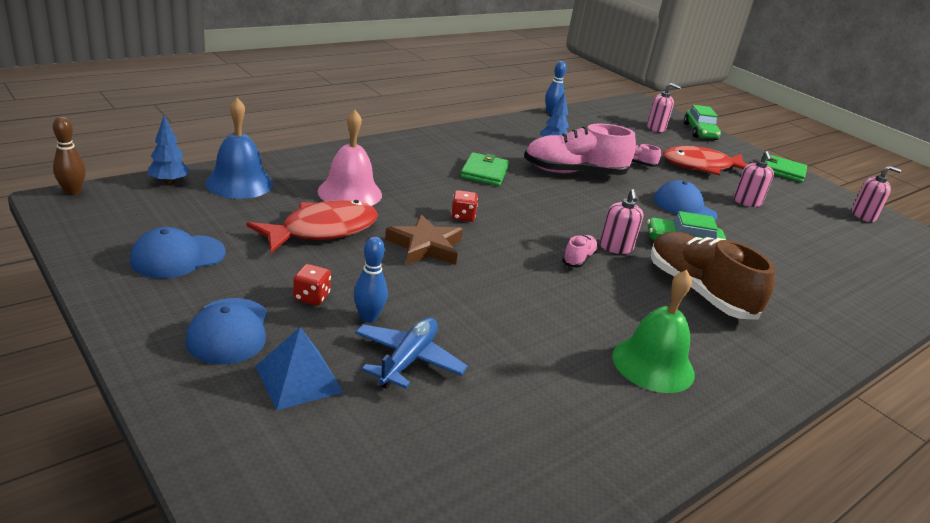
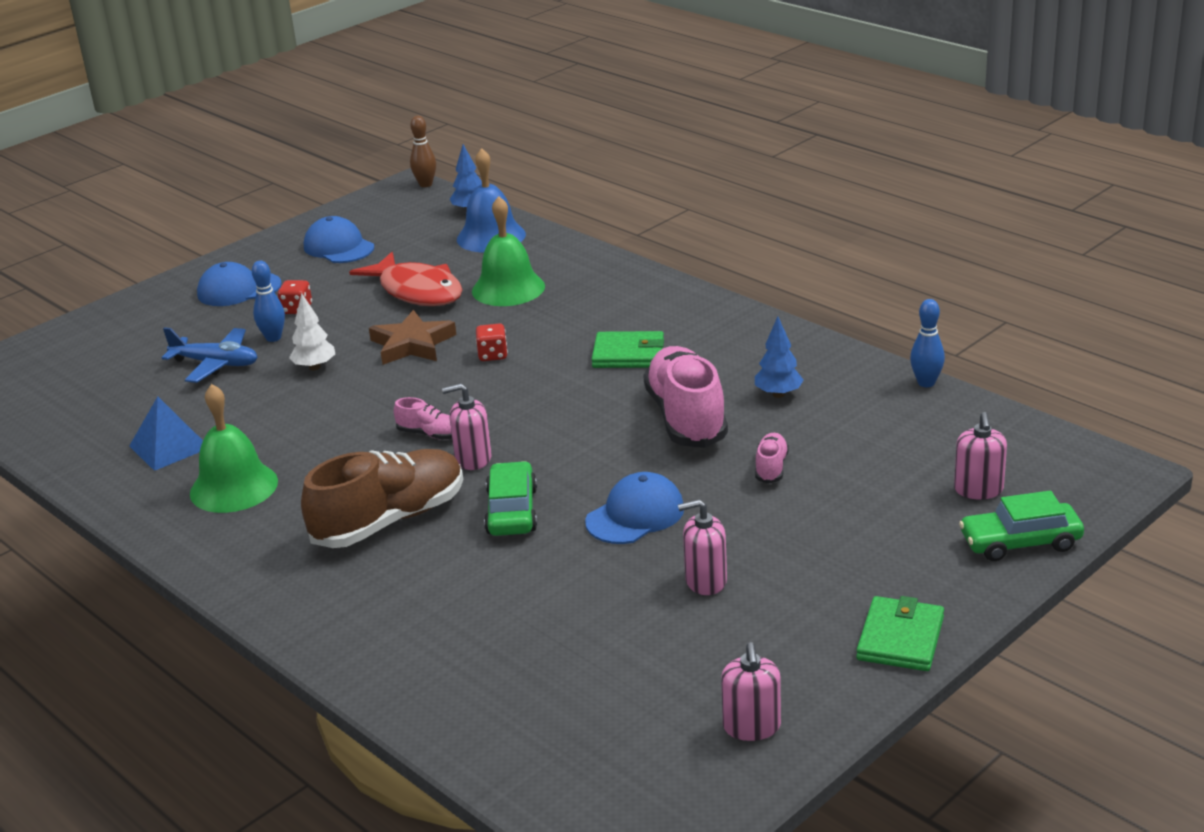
camera: 90 degrees right, 0 degrees up
(298, 379) = (184, 326): blue pyramid -> blue pyramid (169, 446)
(350, 192) = (508, 288): pink bell -> green bell
(444, 299) = (314, 367): none -> white tree
(701, 166) = (826, 538): red fish -> none

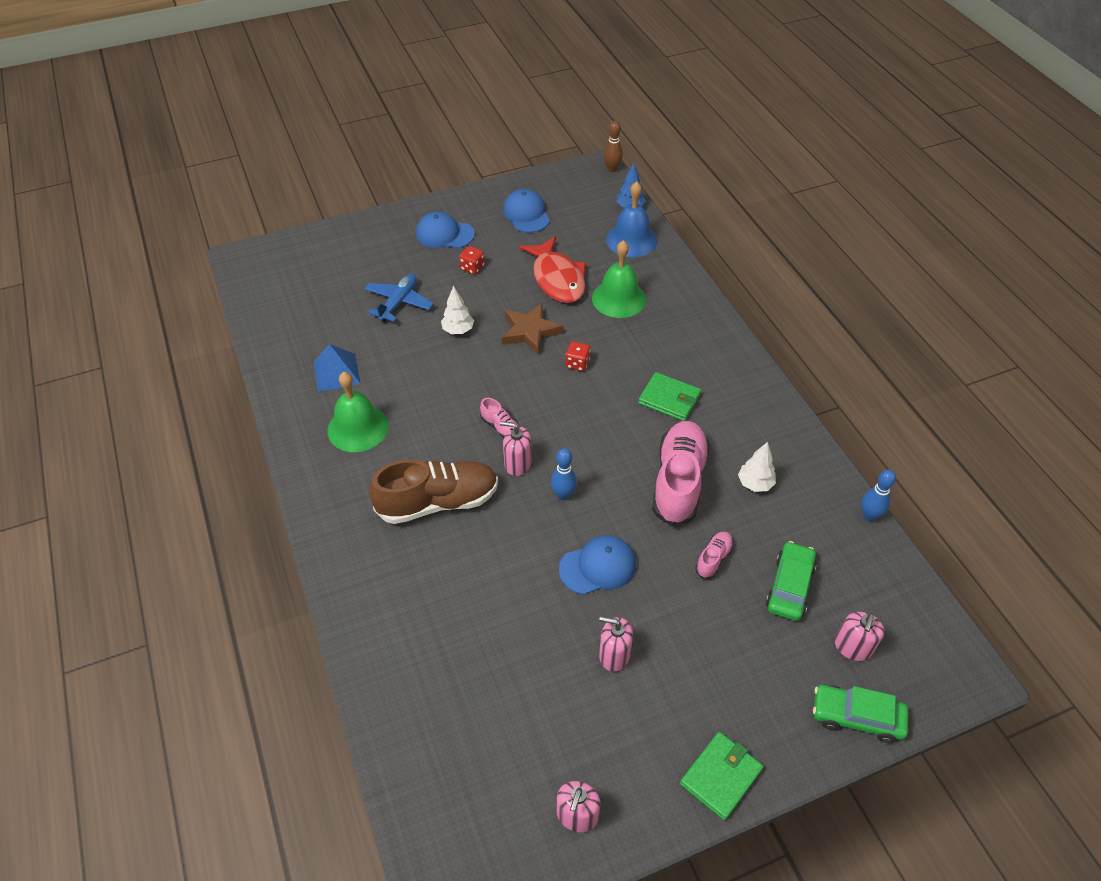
camera: 20 degrees right, 20 degrees up
(216, 364) = (399, 303): blue plane -> blue plane turned 105 degrees counterclockwise
(273, 338) = (445, 291): blue bowling pin -> blue bowling pin (563, 495)
(512, 511) = (519, 527): green car -> green car (789, 586)
(778, 394) = (755, 484): blue tree -> white tree

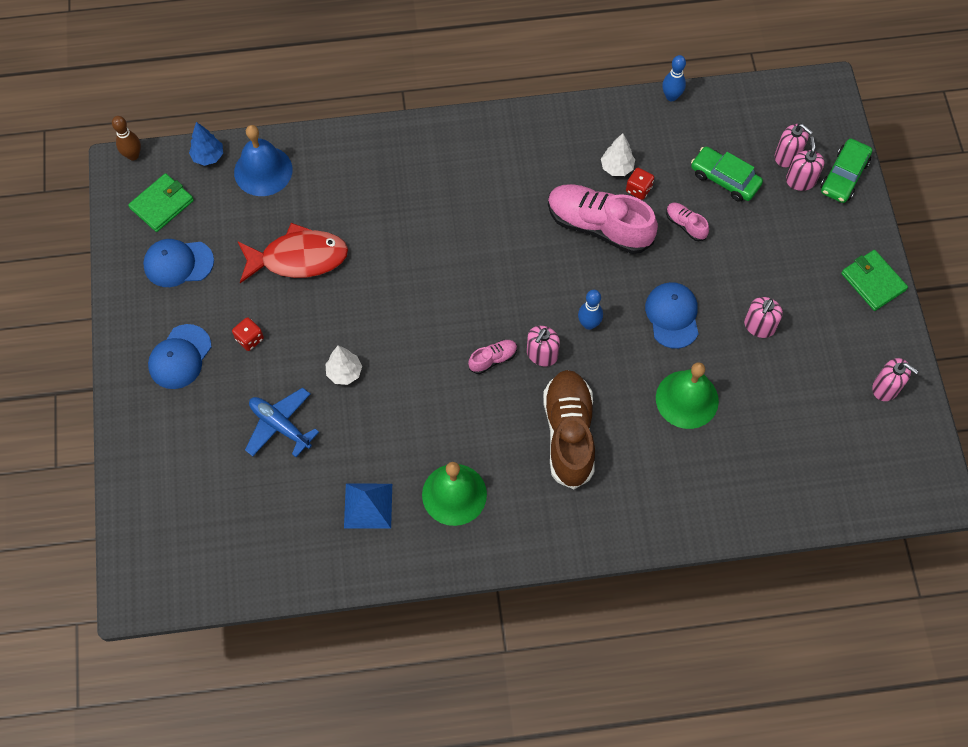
camera: 75 degrees left, 15 degrees up
(530, 331) = (370, 303): brown star -> none
(577, 363) = (429, 270): red dice -> red dice (638, 189)
(618, 298) = (349, 208): green bell -> green bell (687, 399)
(669, 399) = (500, 204): green wallet -> green wallet (162, 204)
(826, 667) = (800, 180): none -> pink soap dispenser

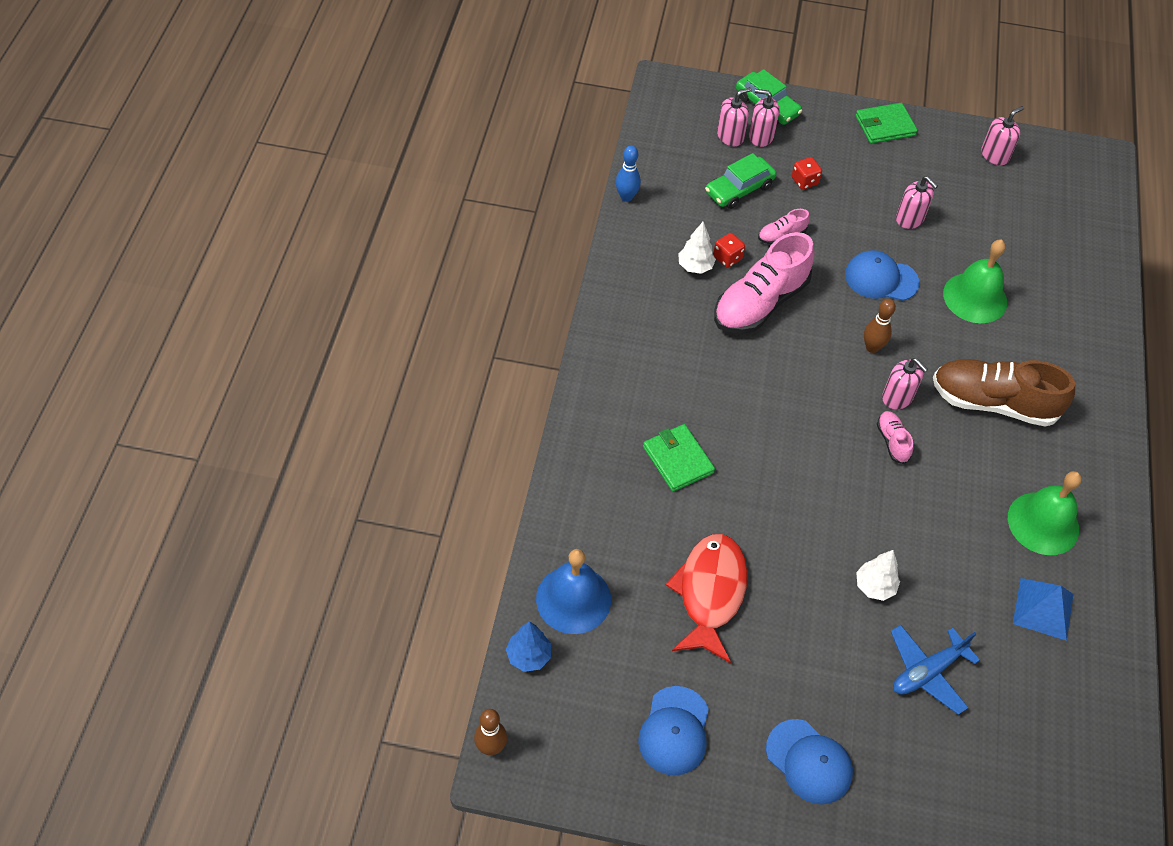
camera: 75 degrees left, 10 degrees down
(162, 204) = (580, 729): green wallet -> green wallet (678, 460)
(249, 339) = (804, 675): red dice -> red dice (804, 181)
(589, 324) = (872, 347): blue bowling pin -> brown bowling pin

